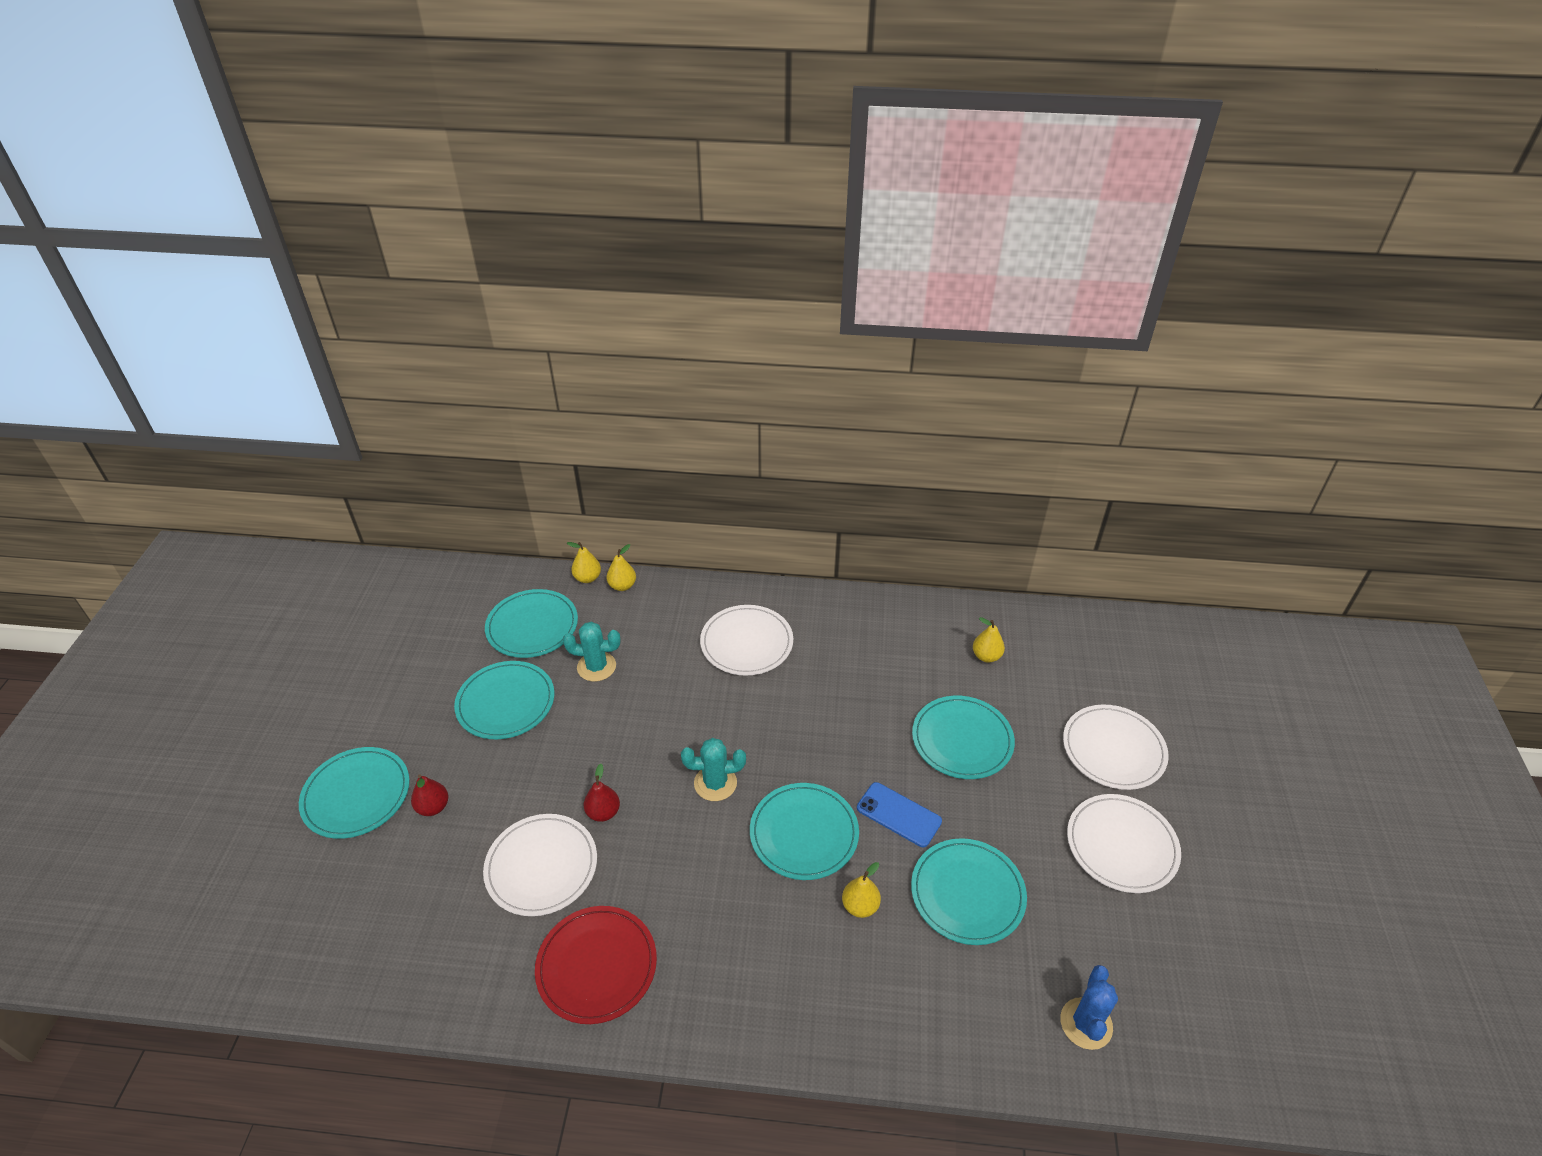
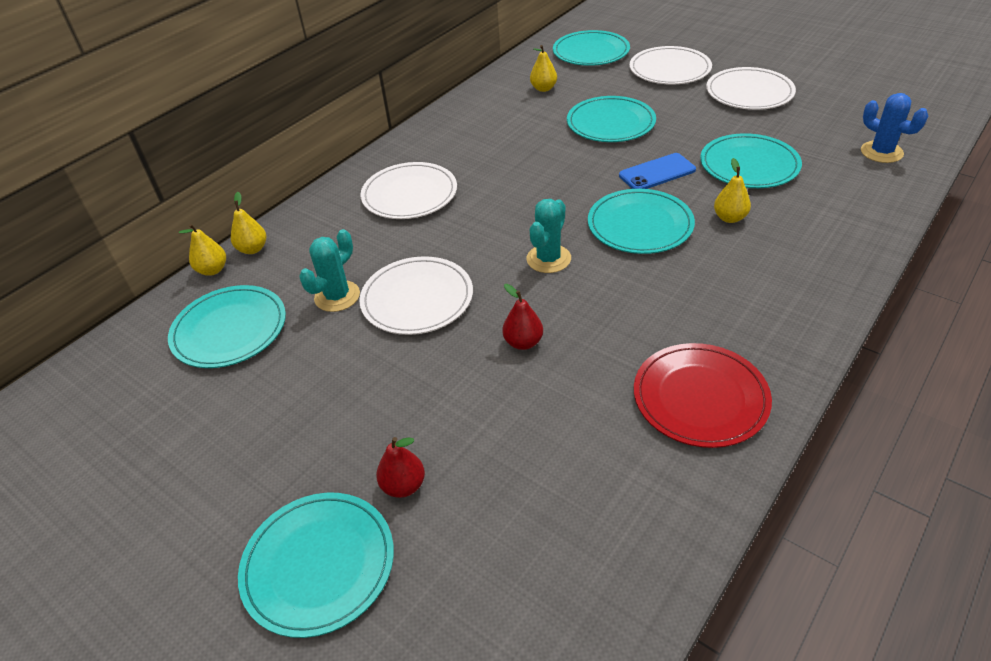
camera: 55 degrees left, 0 degrees up
(505, 702) = (313, 380): turquoise plate -> turquoise plate (591, 52)
(541, 866) = (555, 408): white plate -> white plate (417, 299)

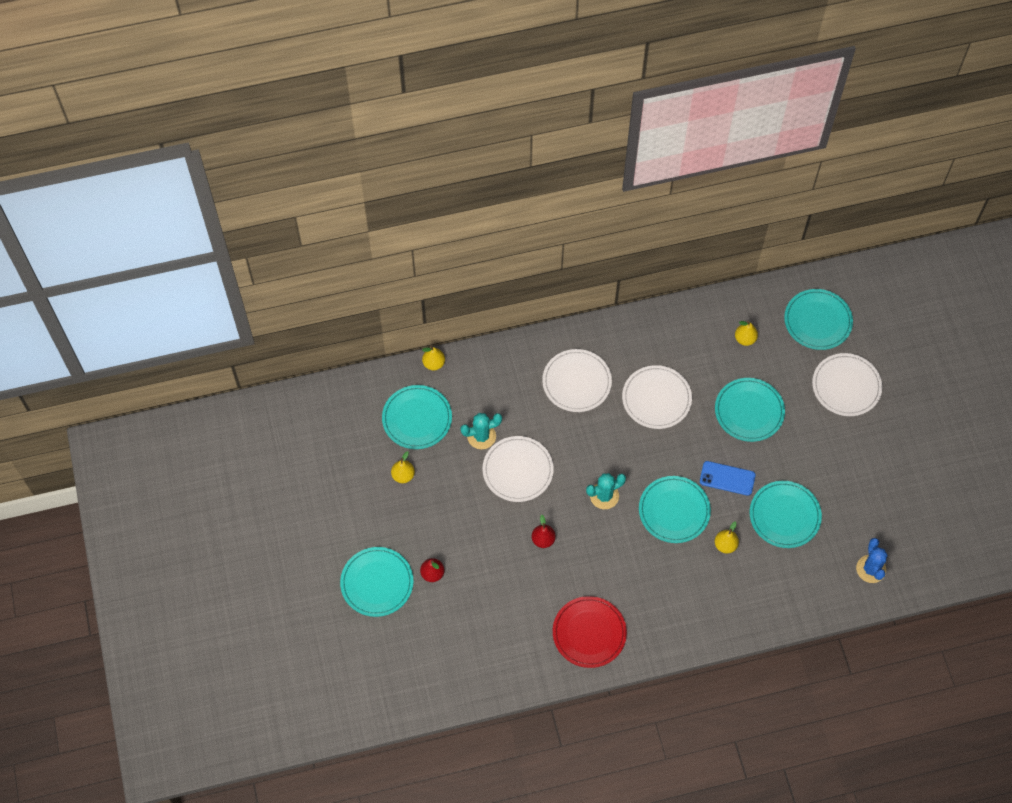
camera: 35 degrees right, 20 degrees up
(253, 249) = (463, 362): yellow pear -> yellow pear (403, 475)
(749, 92) = (866, 453): white plate -> white plate (656, 398)

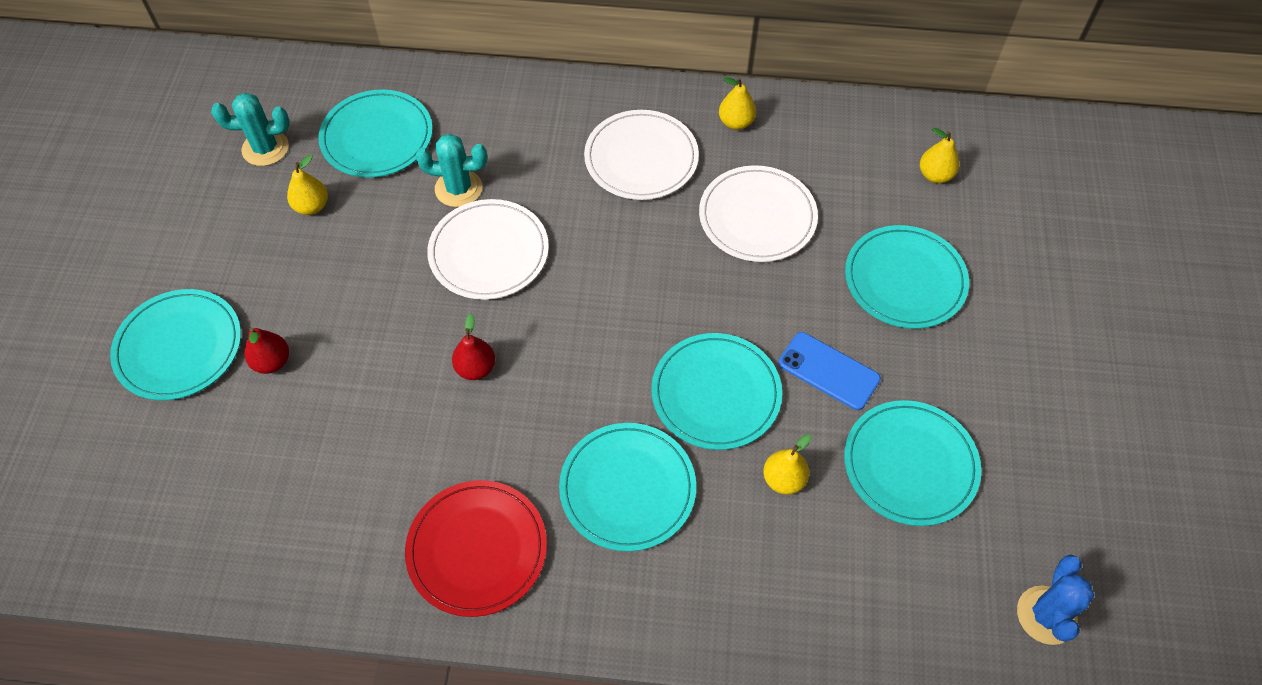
camera: 20 degrees right, 5 degrees down
(434, 363) = (442, 75): yellow pear -> yellow pear (736, 122)
(604, 496) = (608, 333): turquoise cactus -> turquoise cactus (265, 148)
(817, 321) = (1066, 183): turquoise plate -> turquoise plate (627, 488)
(846, 386) = (1087, 291): white plate -> none

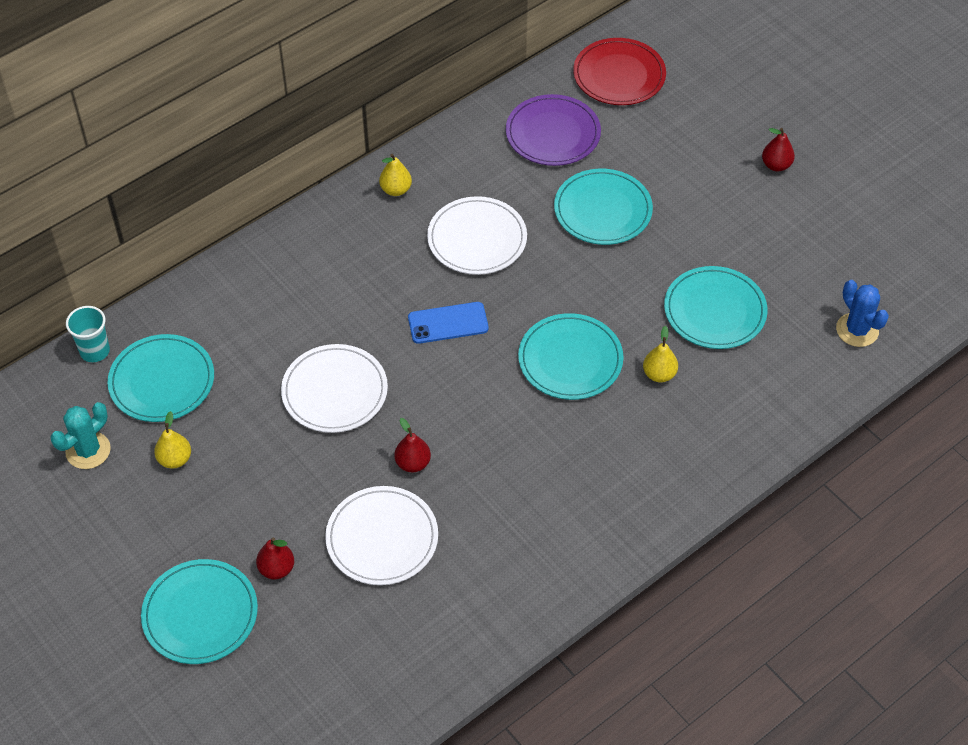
camera: 45 degrees left, 5 degrees down
(361, 76) = (95, 351): none -> turquoise cup
(458, 188) = (263, 369): turquoise cactus -> none
(477, 549) = (537, 555): red plate -> red plate (619, 75)
(627, 488) = (581, 451): turquoise plate -> none
(641, 158) = (362, 258): white plate -> white plate (382, 538)
(828, 371) = (618, 296): blue phone -> blue phone (448, 323)
(935, 175) = (553, 133): yellow pear -> purple plate
(1139, 372) = (776, 165): none -> red pear

